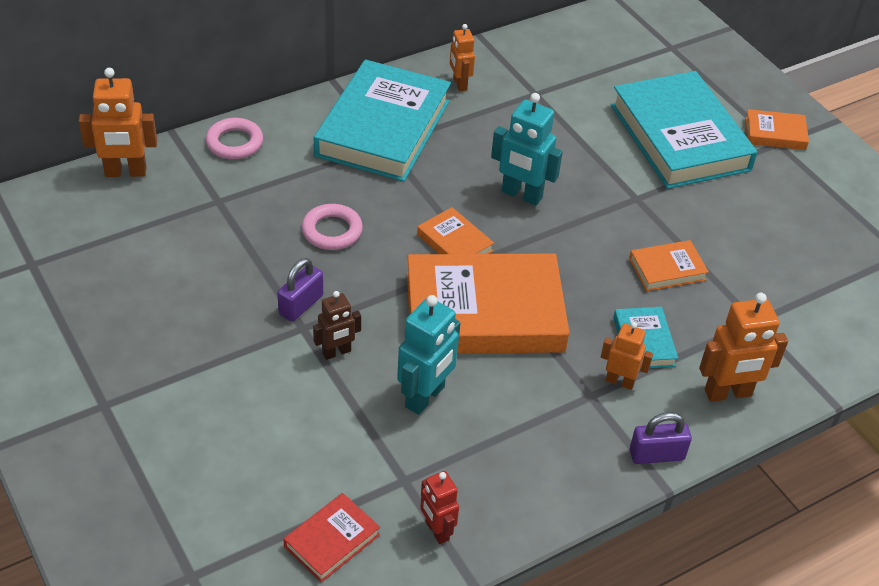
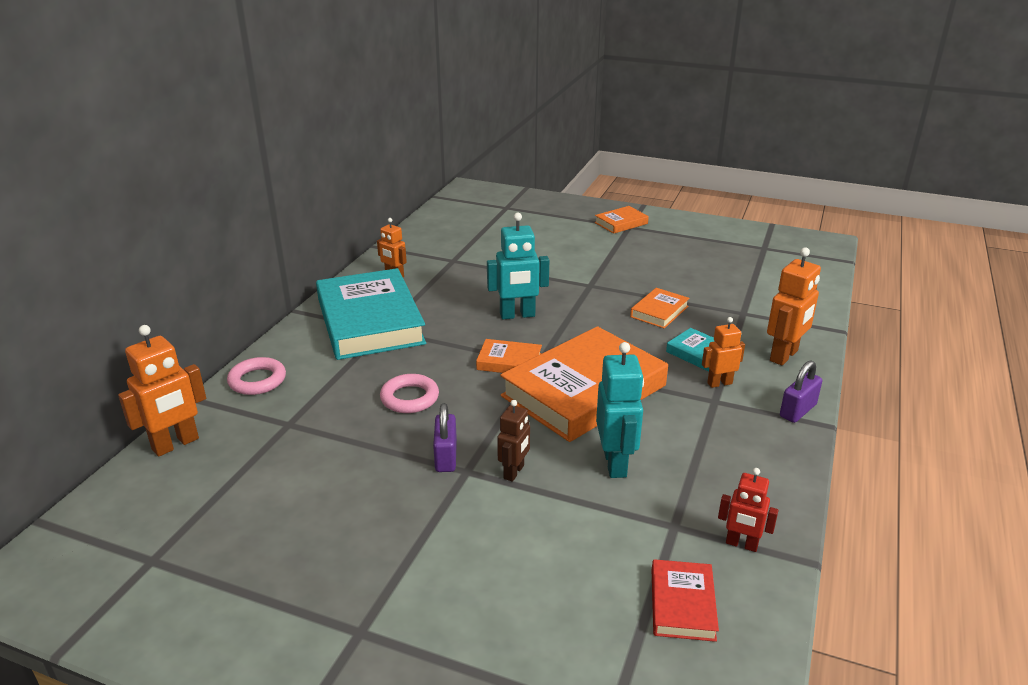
camera: 35 degrees left, 15 degrees down
(679, 137) = (572, 246): turquoise book -> none

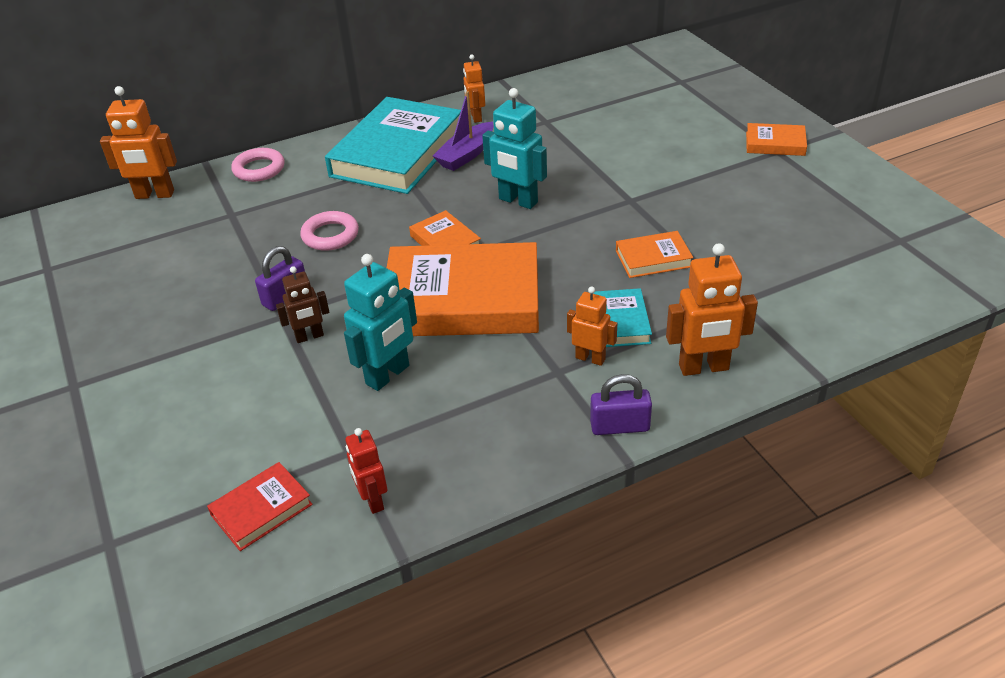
camera: 45 degrees right, 10 degrees up
(429, 302) = (466, 155): none -> purple boat

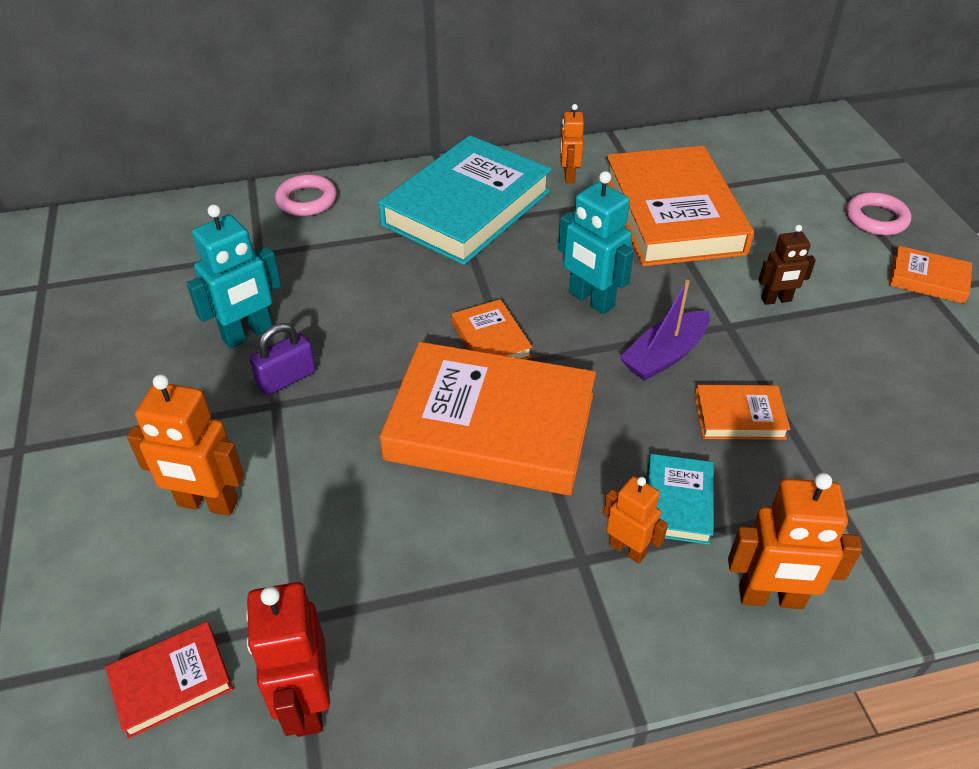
camera: 10 degrees right, 5 degrees up
(154, 195) = (185, 212): orange robot -> orange robot (207, 503)
(309, 337) = (298, 440): brown robot -> brown robot (776, 300)
(330, 235) = (361, 304): pink ring -> pink ring (876, 219)
(372, 500) = (306, 702): red robot -> red robot, size x1.63
(388, 375) = (374, 517): turquoise robot -> turquoise robot (248, 334)
(466, 155) = (545, 225): purple boat -> purple boat (664, 355)
(567, 131) = (673, 214): none -> orange book
(620, 426) = (642, 664): purple padlock -> none

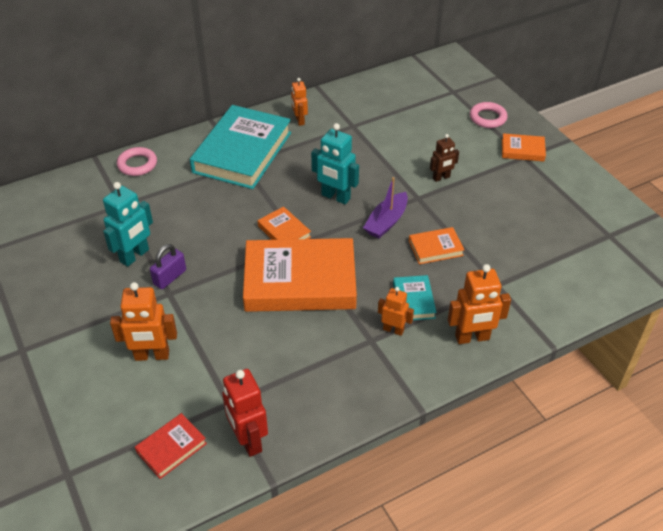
camera: 15 degrees left, 0 degrees up
(673, 214) = (369, 135): orange book -> none

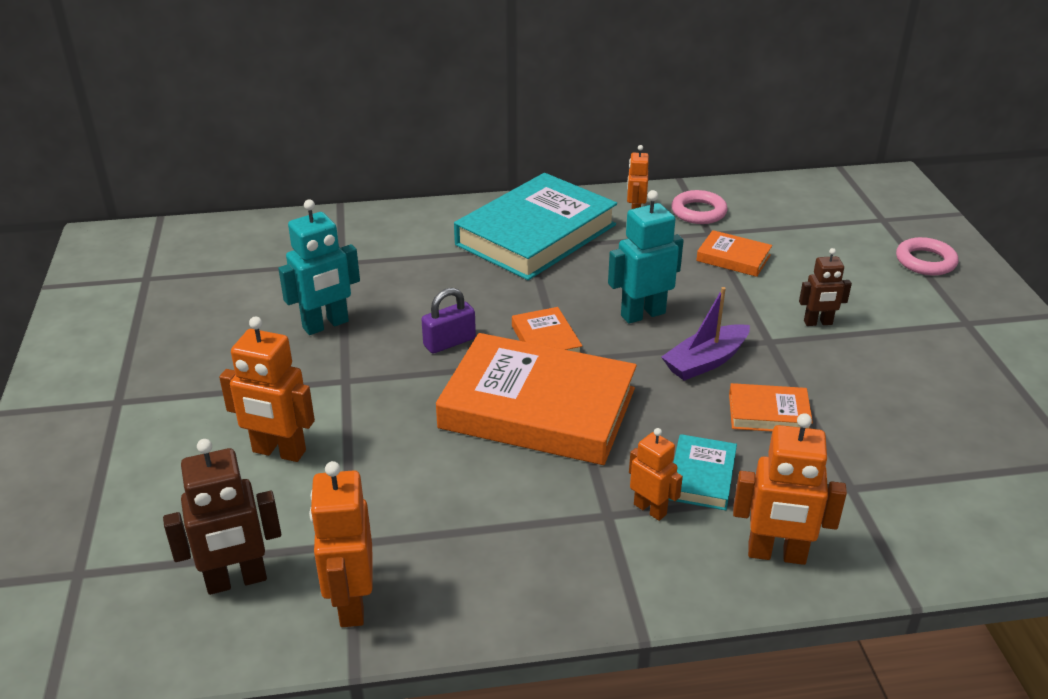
camera: 20 degrees right, 10 degrees down
(137, 164) = (389, 222): pink ring -> pink ring (698, 212)
(170, 277) = (357, 361): purple padlock -> purple padlock (449, 342)
(171, 448) = (236, 581): red book -> brown robot
(248, 440) = (351, 603): red robot -> orange robot
(335, 197) = (642, 314): turquoise robot -> turquoise robot turned 105 degrees clockwise
(522, 150) = (967, 313): orange book -> orange book (733, 258)

